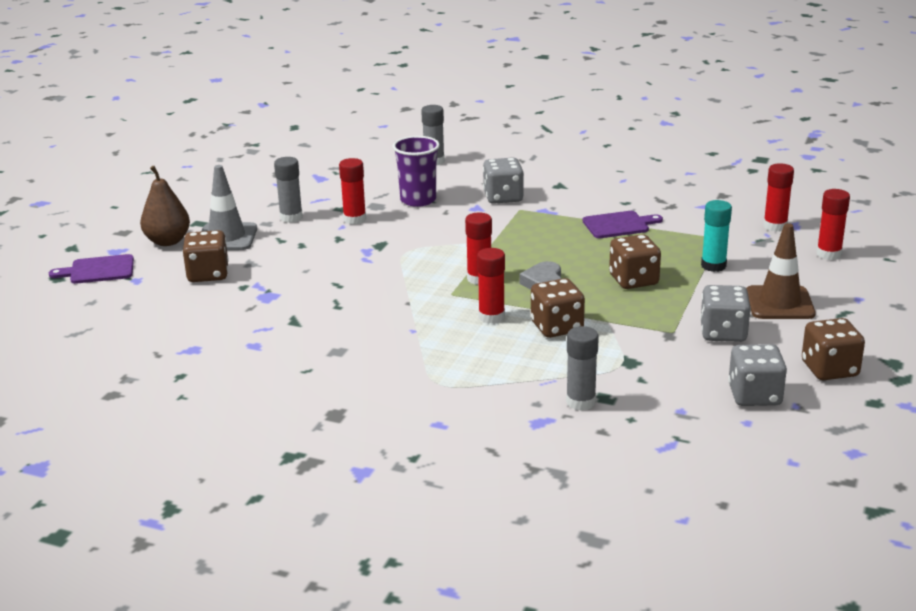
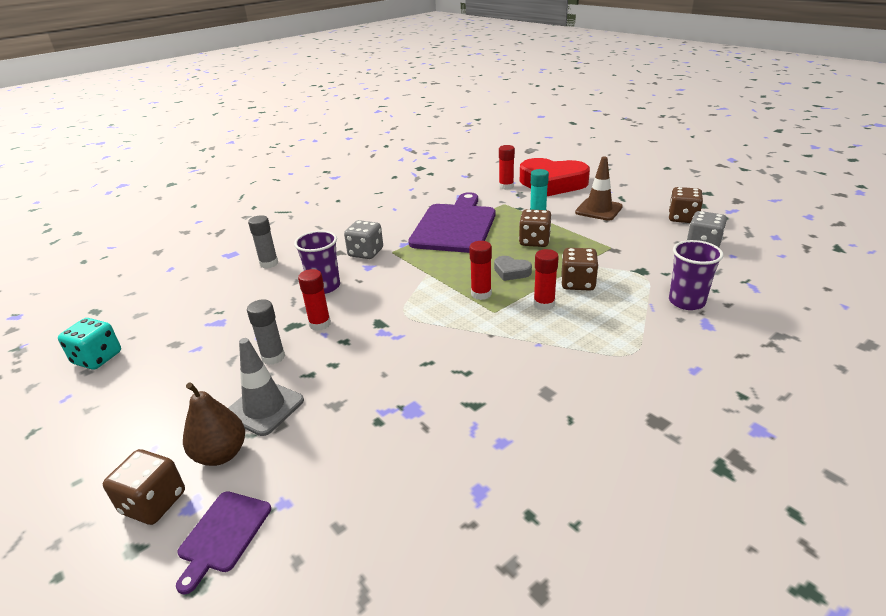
camera: 60 degrees left, 5 degrees up
(208, 274) = (328, 440): brown dice -> brown dice (153, 503)
(237, 155) = (97, 358): none -> turquoise dice
(580, 402) = (686, 302): grey glue stick -> purple cup
(618, 225) = (455, 226): purple cutting board -> purple cutting board, size x2.18
(723, 333) = (623, 233): grey dice -> none
(828, 254) = (552, 183): red glue stick -> red heart

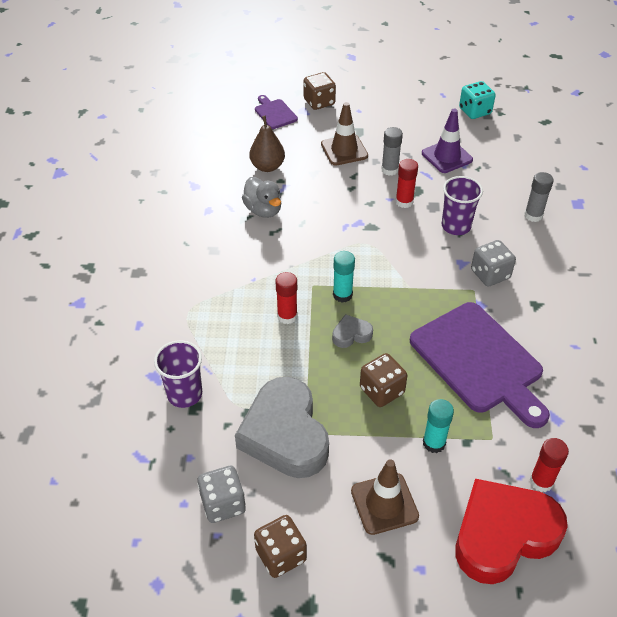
camera: 130 degrees right, 15 degrees up
(213, 336) = (447, 156): none -> purple traffic cone
(221, 454) = (326, 127): brown pear -> brown pear (267, 166)
(264, 408) = (344, 150): grey traffic cone -> brown traffic cone
(443, 399) = (263, 210): none -> grey duck
(481, 294) = (342, 295): red glue stick -> turquoise glue stick
(577, 283) = (286, 357): brown dice -> none
(626, 252) = (285, 434): none -> grey heart

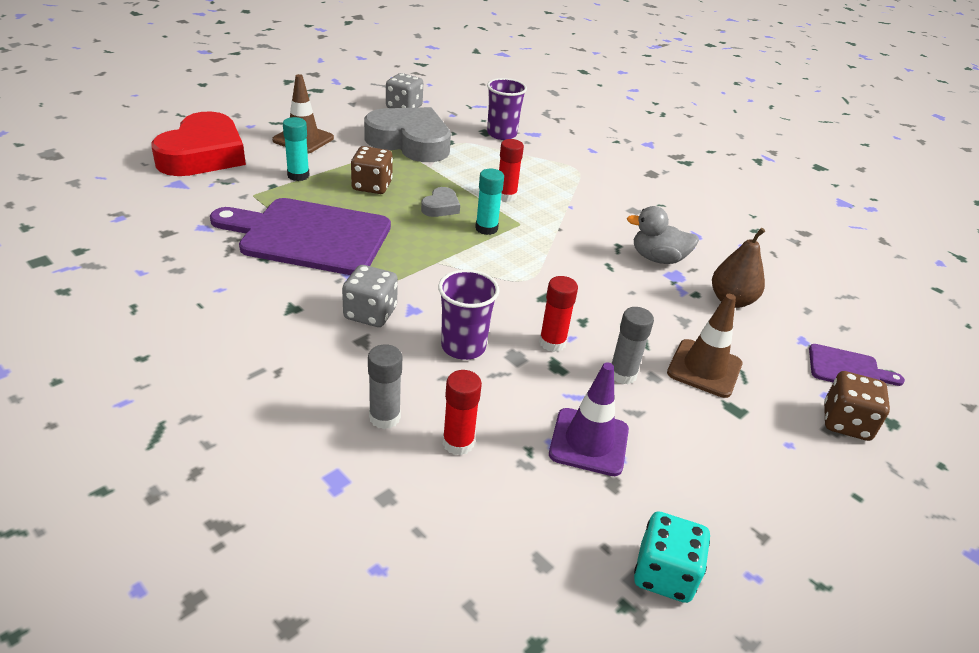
camera: 130 degrees right, 10 degrees down
(281, 555) = (343, 104): brown dice -> none
(541, 481) = (191, 187): red glue stick -> red glue stick (458, 443)

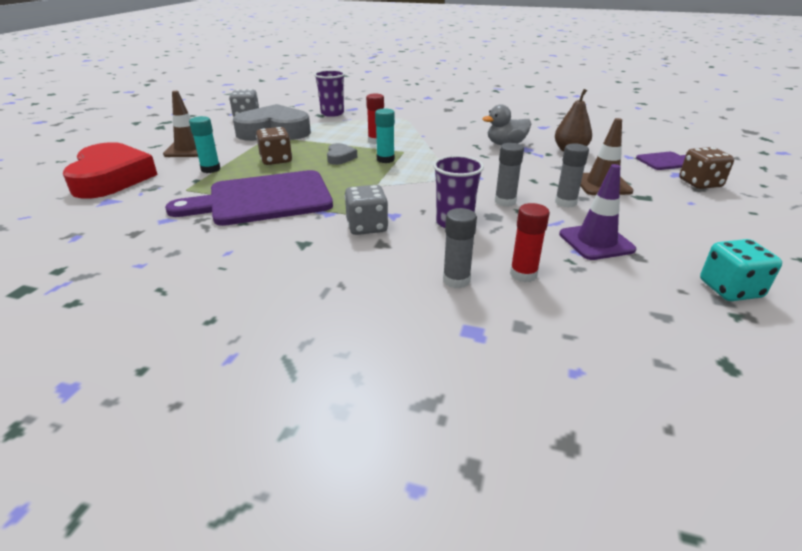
camera: 25 degrees left, 5 degrees down
(552, 343) = (505, 201): red glue stick -> grey glue stick

